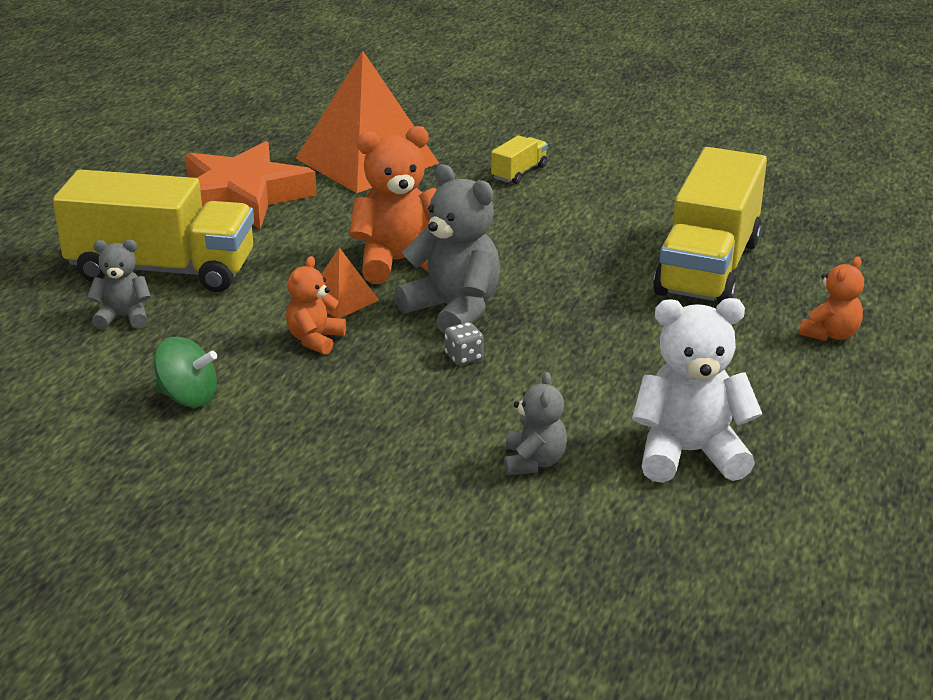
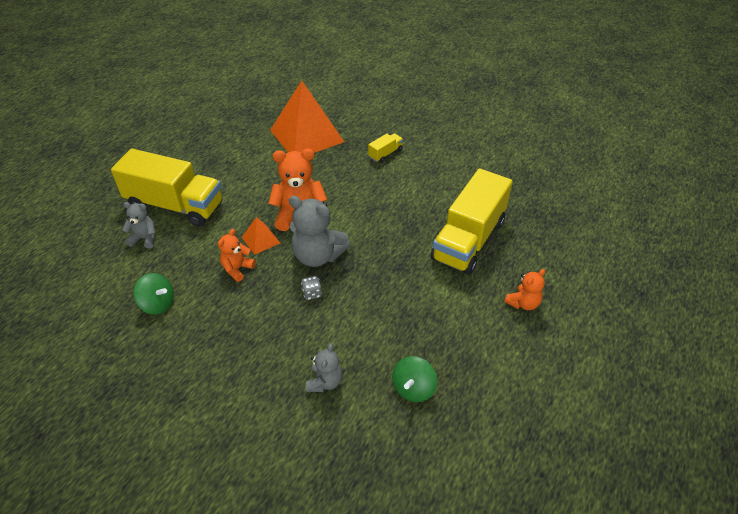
camera: 10 degrees right, 15 degrees up
(242, 196) = (233, 155): orange star -> none
(454, 310) = (318, 256): grey teddy bear -> grey teddy bear turned 150 degrees clockwise
(689, 453) = (413, 388): white teddy bear -> green spinning top

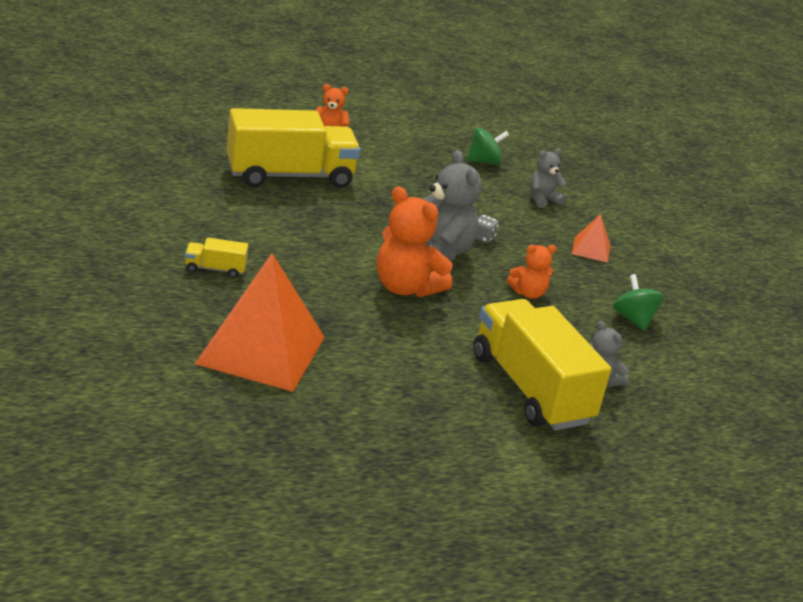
camera: 140 degrees left, 15 degrees down
(260, 240) = (475, 297): orange pyramid -> orange pyramid (591, 249)

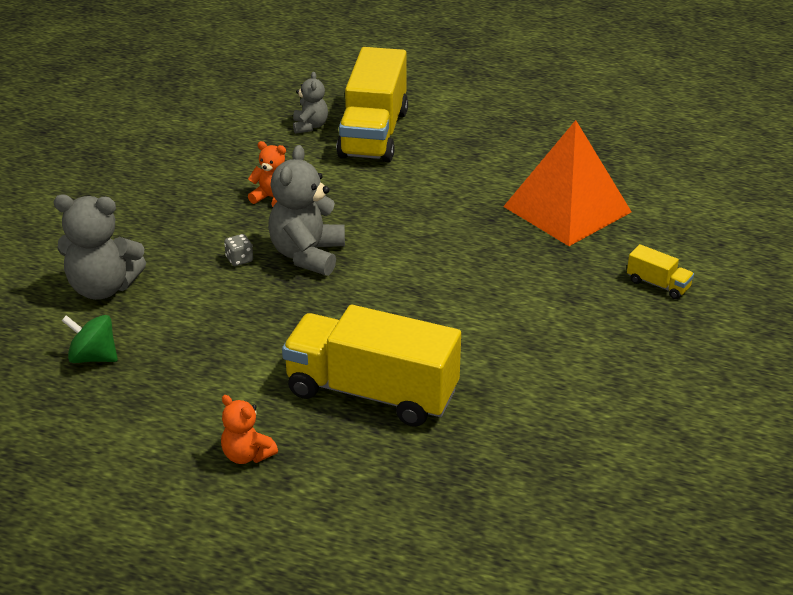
camera: 140 degrees left, 5 degrees up
(215, 269) = (555, 290): yellow truck -> yellow truck (658, 284)
(406, 288) = (383, 229): orange teddy bear -> none
(542, 199) = (103, 288): grey teddy bear -> grey teddy bear, size x1.77
(591, 249) = (143, 222): orange pyramid -> none
(633, 319) = (209, 157): green spinning top -> none

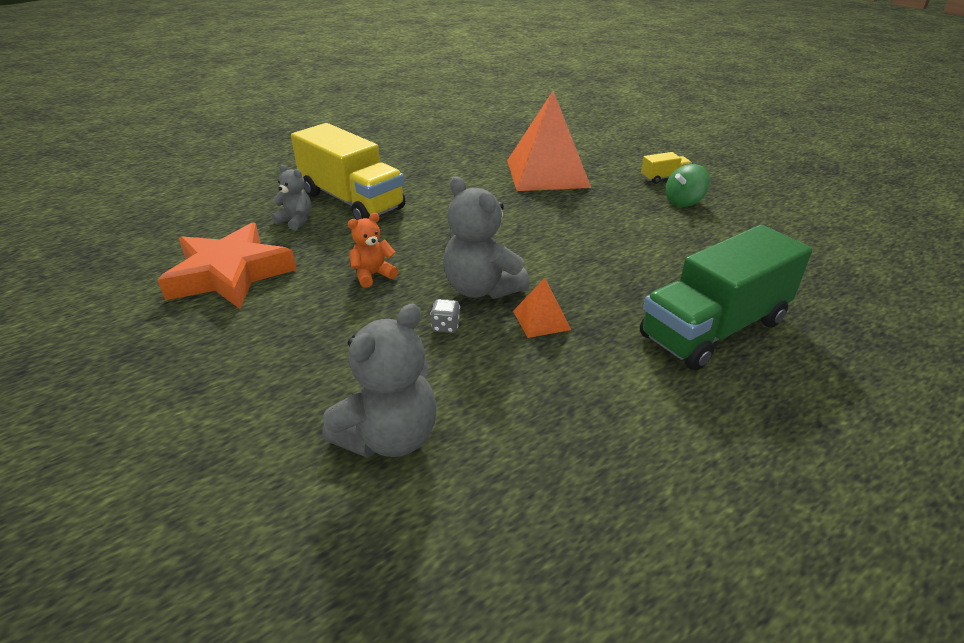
camera: 55 degrees left, 0 degrees up
(93, 357) = (517, 496): green spinning top -> green spinning top (683, 202)
(208, 140) = (230, 274): none -> orange star
(247, 455) = (773, 438): orange teddy bear -> none
(293, 300) = (541, 320): none -> orange pyramid
(371, 392) = (713, 329): yellow truck -> green truck

